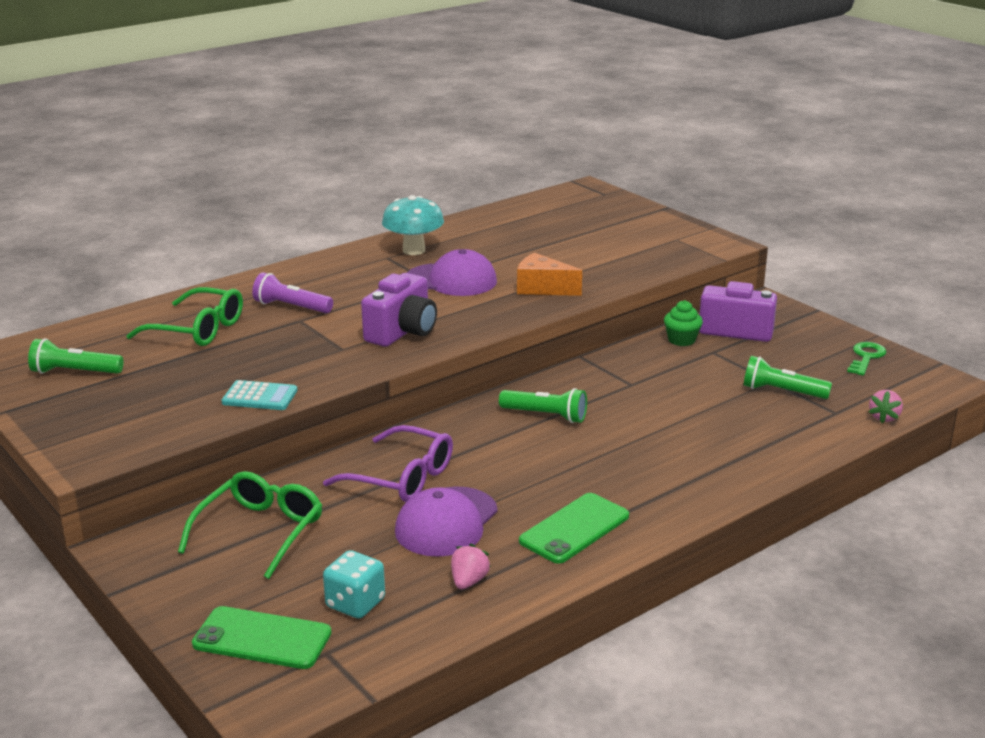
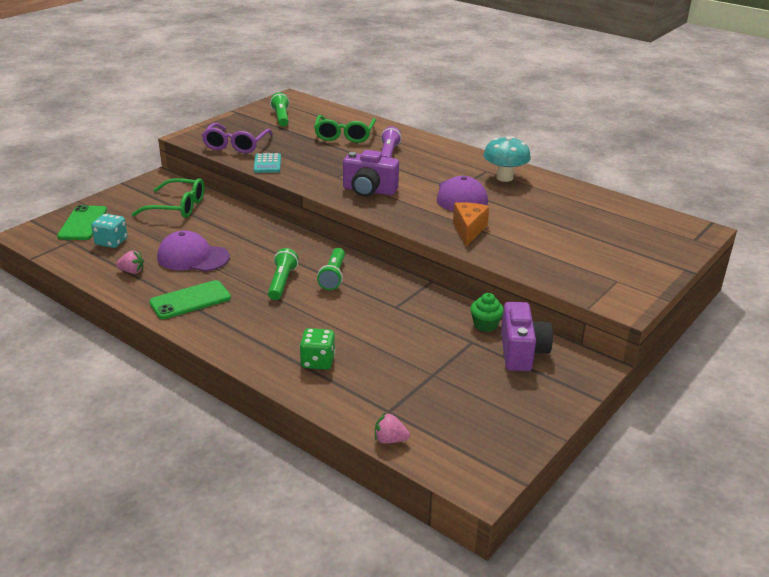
camera: 75 degrees right, 5 degrees up
(401, 477) = (240, 237): purple glasses -> purple glasses (236, 145)
(574, 529) = (190, 300): green phone -> green phone turned 60 degrees counterclockwise
(740, 444) = (318, 361): none -> green dice
(782, 392) = (414, 380): green flashlight -> green flashlight (282, 282)
(866, 357) = (508, 430): green key -> none

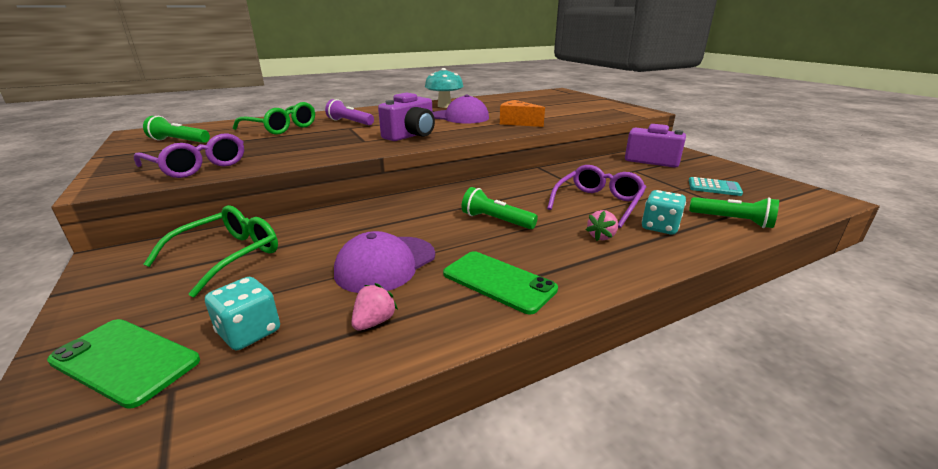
camera: 65 degrees left, 5 degrees down
(190, 300) = (499, 281): green phone -> green phone turned 45 degrees counterclockwise
(267, 164) = (281, 160): turquoise calculator -> turquoise calculator (714, 187)
(318, 361) = (660, 227): green dice -> turquoise dice
(333, 276) = (502, 197): green flashlight -> green flashlight (732, 220)
(353, 326) = (598, 203): none -> purple glasses
(390, 440) = (786, 218): pink strawberry -> pink strawberry (601, 236)
(485, 325) = (612, 163): green cupcake -> none

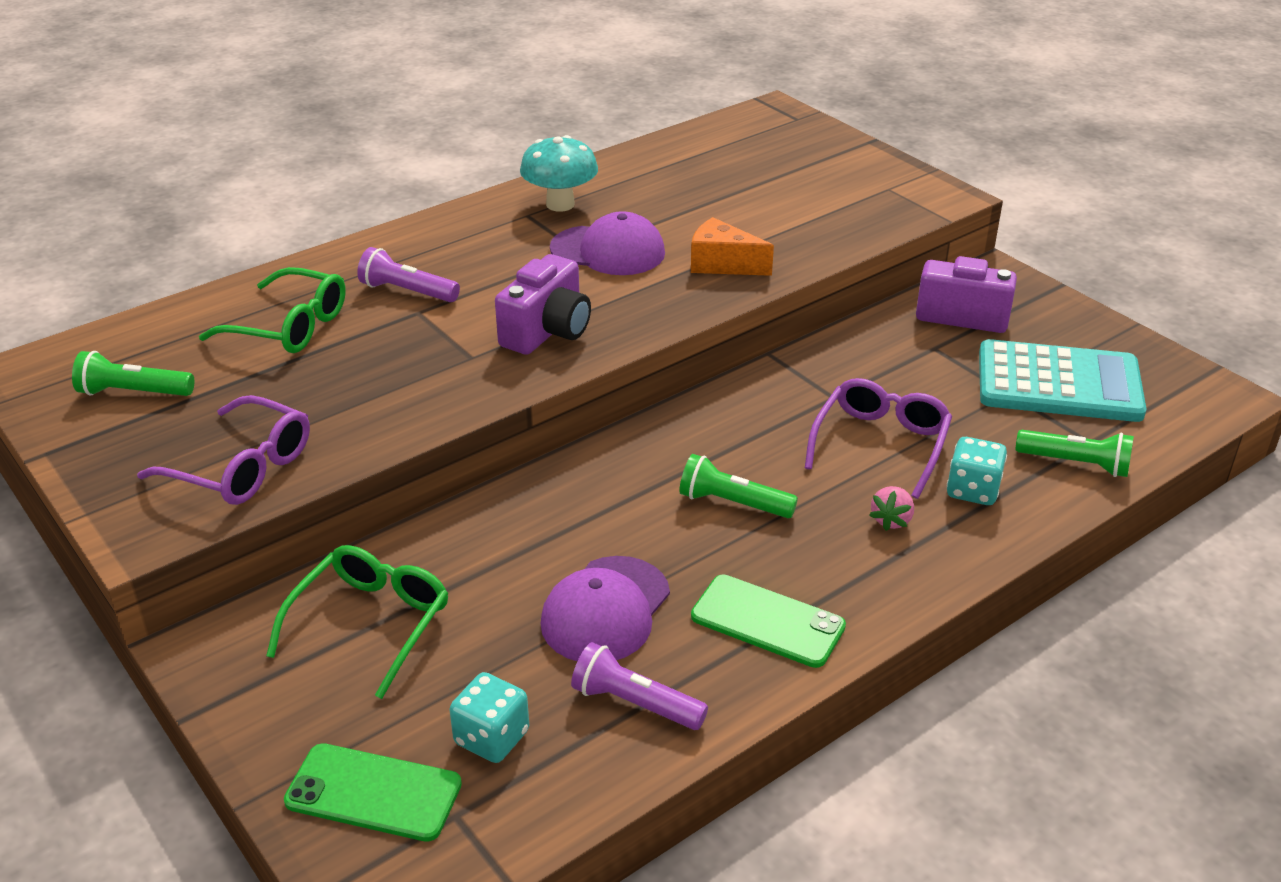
camera: 10 degrees left, 10 degrees up
(374, 322) = (635, 703): pink strawberry -> purple flashlight
(714, 187) = (1059, 383): turquoise calculator -> turquoise calculator, size x2.11

